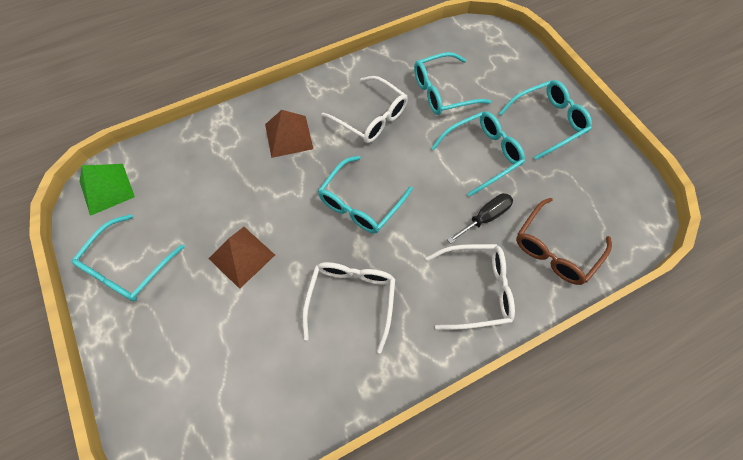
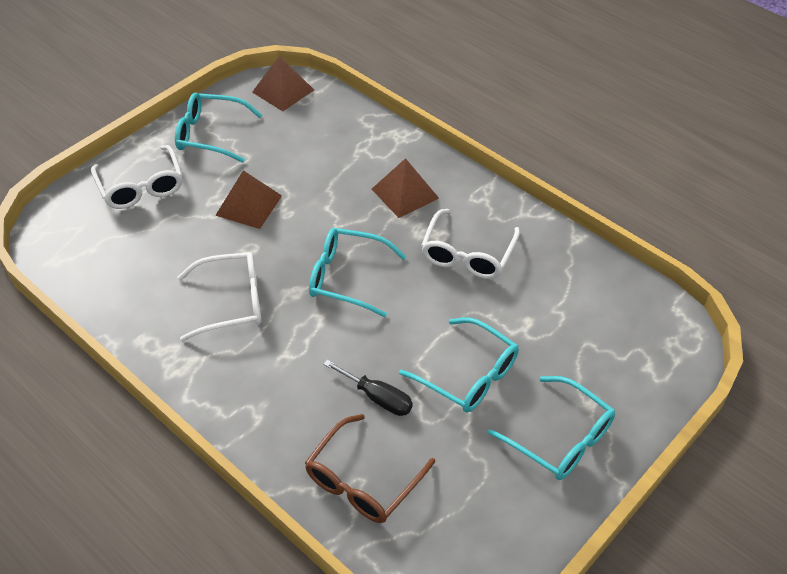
camera: 70 degrees right, 15 degrees down
(106, 189) = (283, 91): green pyramid -> brown pyramid
(442, 92) = (546, 312): turquoise glasses -> none
(476, 289) = (280, 409): white glasses -> white glasses (141, 186)
(555, 249) = (363, 480): brown glasses -> brown glasses turned 75 degrees counterclockwise

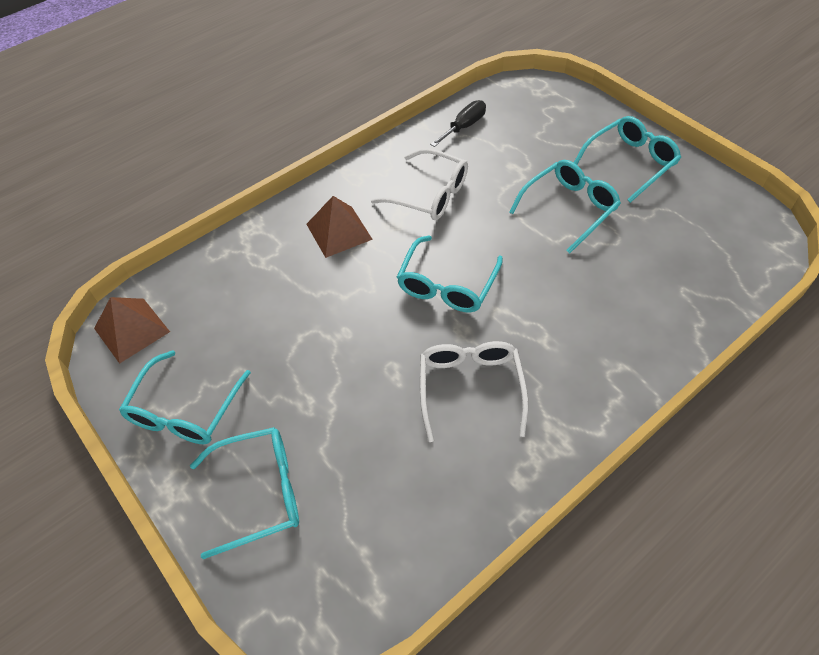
camera: 80 degrees left, 5 degrees up
(141, 186) = (259, 492): white glasses -> turquoise glasses
(249, 205) = (323, 369): brown pyramid -> none
(363, 480) = (683, 288): brown glasses -> none
(378, 398) = (595, 271): black screwdriver -> black screwdriver (464, 126)

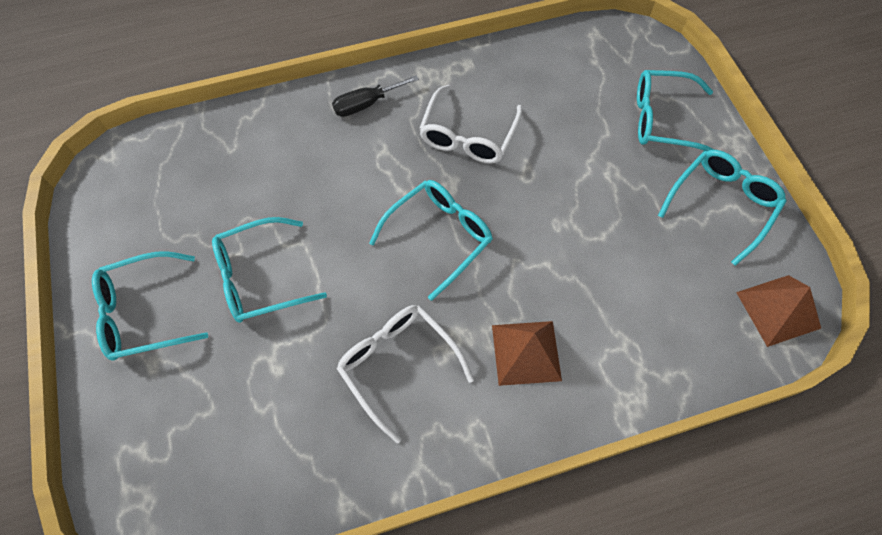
camera: 160 degrees left, 10 degrees up
(464, 126) = (290, 472): black screwdriver -> black screwdriver (366, 104)

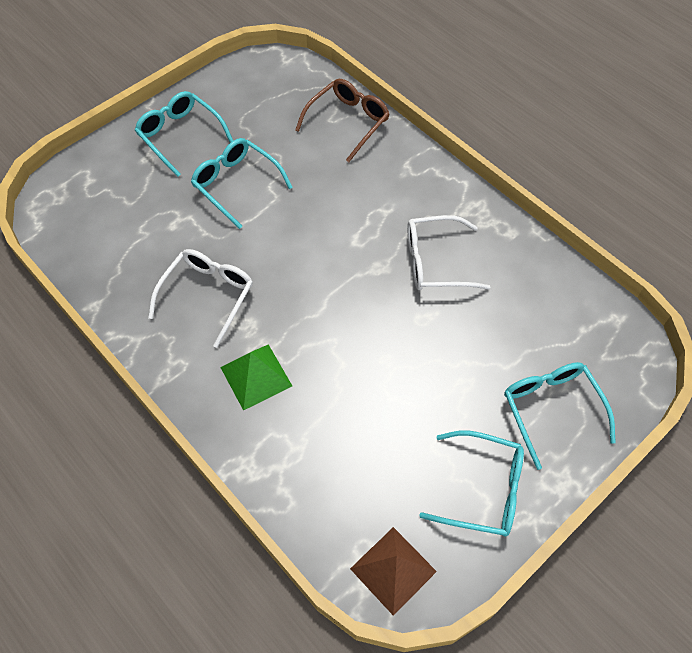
camera: 65 degrees right, 5 degrees down
(245, 135) = (348, 122): none -> brown glasses
(366, 104) = (423, 181): black screwdriver -> none
(439, 237) = (327, 279): turquoise glasses -> none
(526, 352) = (256, 376): brown pyramid -> green pyramid

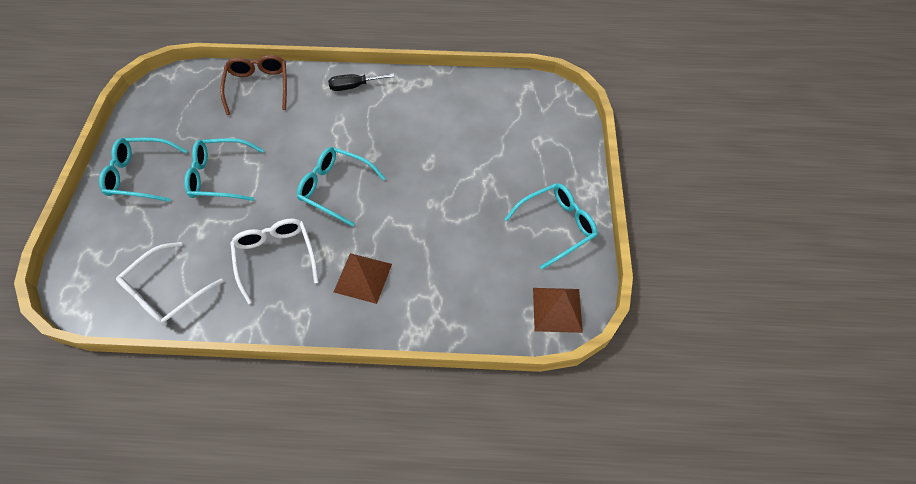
camera: 45 degrees left, 0 degrees up
(256, 376) = (363, 278): green pyramid -> brown pyramid
(433, 184) = (354, 86): none -> black screwdriver
(436, 262) = (402, 128): white glasses -> white glasses (166, 292)
(551, 409) = (546, 157): turquoise glasses -> turquoise glasses (335, 188)

